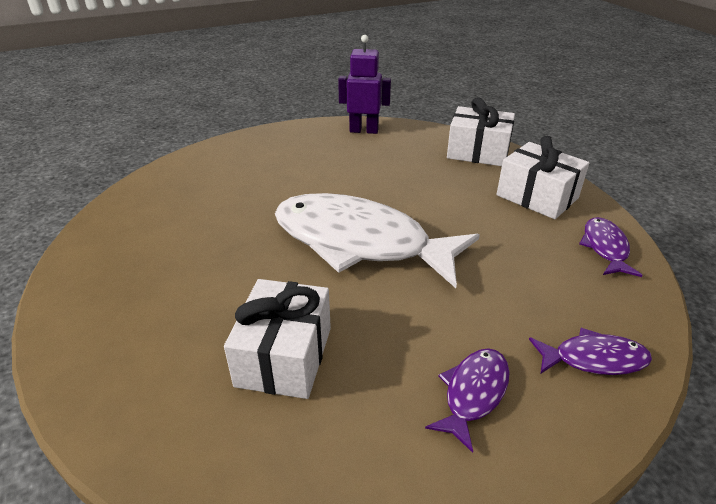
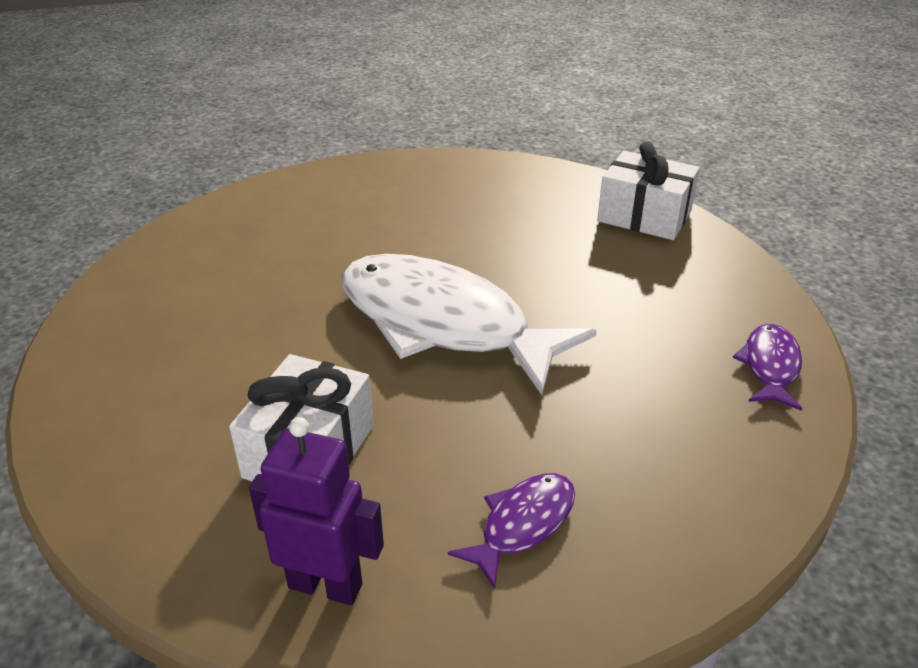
camera: 10 degrees right, 0 degrees up
(364, 130) = (497, 172): purple robot -> purple robot (326, 585)
(537, 196) = (703, 287): white gift -> none
(594, 359) = (692, 505): purple fish -> none

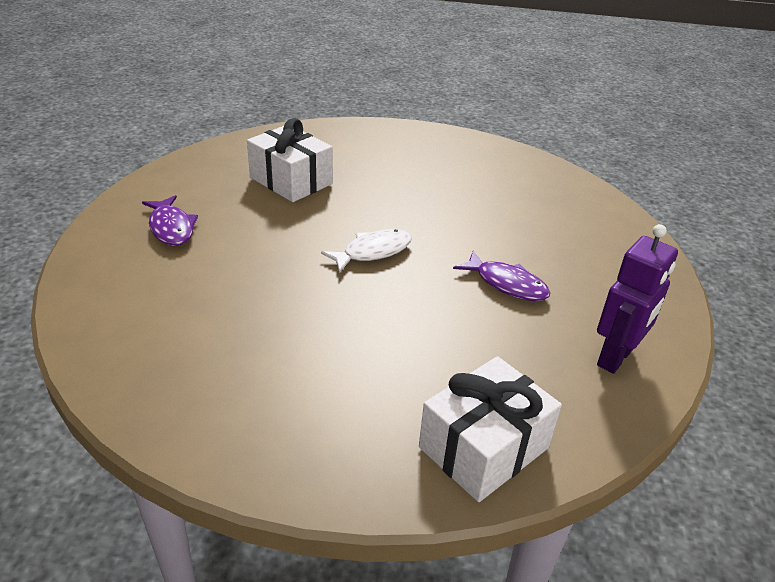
camera: 110 degrees right, 0 degrees up
(326, 585) = (200, 169): purple robot -> purple robot (615, 357)
(443, 324) = (373, 252): white fish -> white fish, size x0.44
(770, 366) = (180, 405): purple fish -> purple fish (507, 284)

